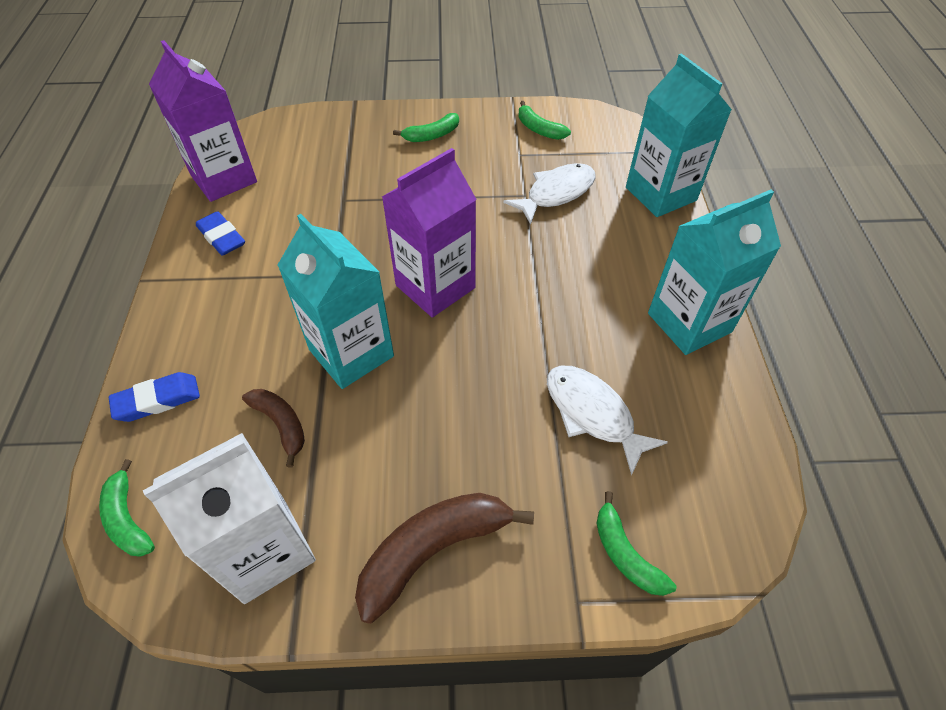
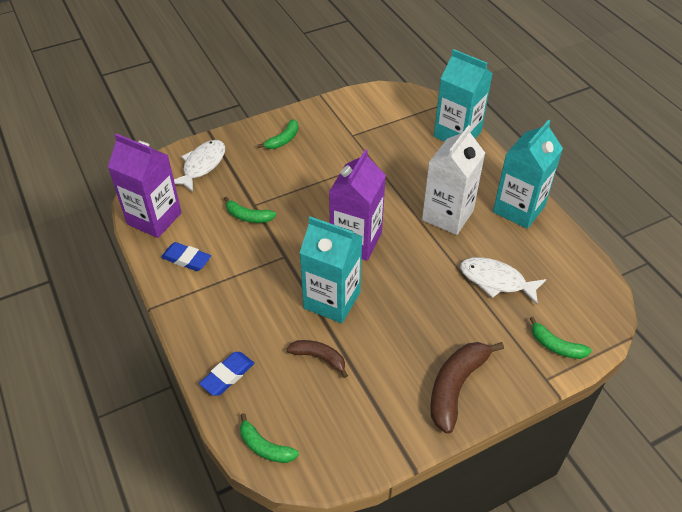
camera: 25 degrees left, 5 degrees down
(265, 550) = (362, 427): white carton -> white carton (447, 215)
(539, 129) = (353, 113): green banana -> green banana (248, 216)
(556, 193) = (393, 154): white fish -> white fish (202, 165)

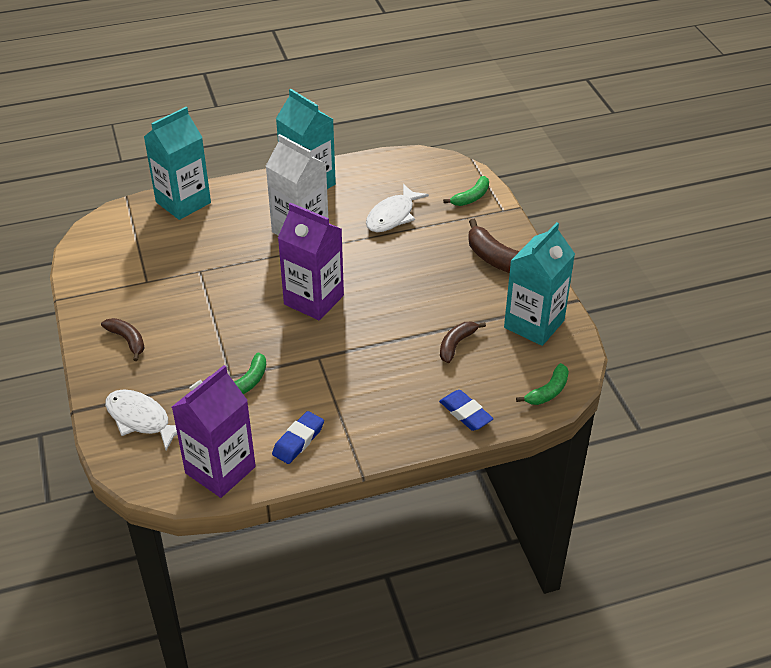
camera: 80 degrees left, 5 degrees down
(283, 140) = (127, 340): green banana -> brown banana
(332, 300) = (388, 327): turquoise carton -> turquoise carton (534, 324)

